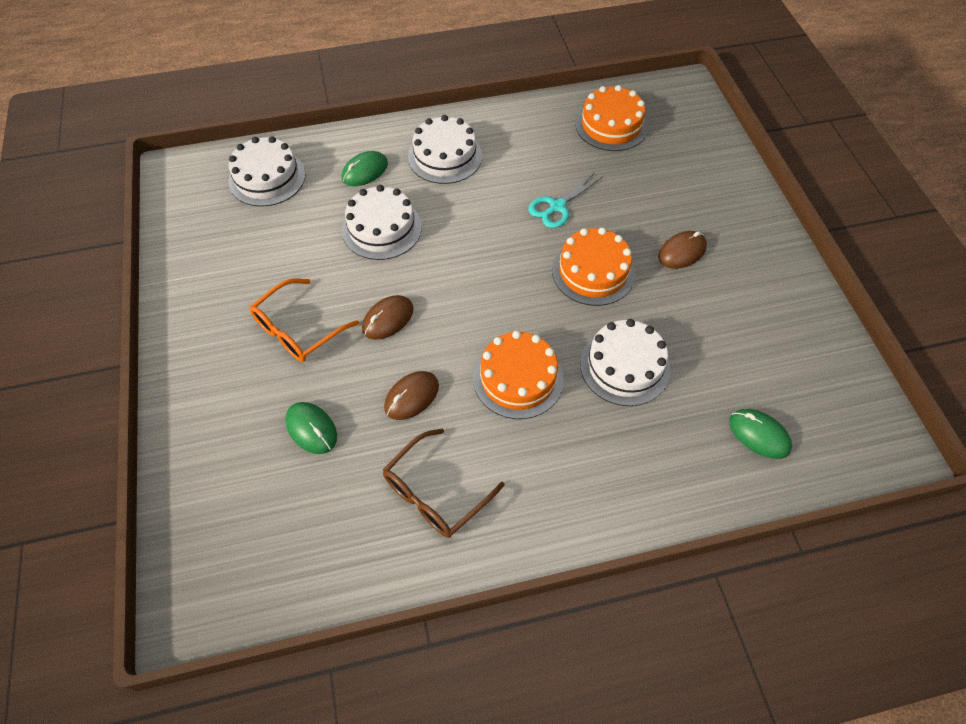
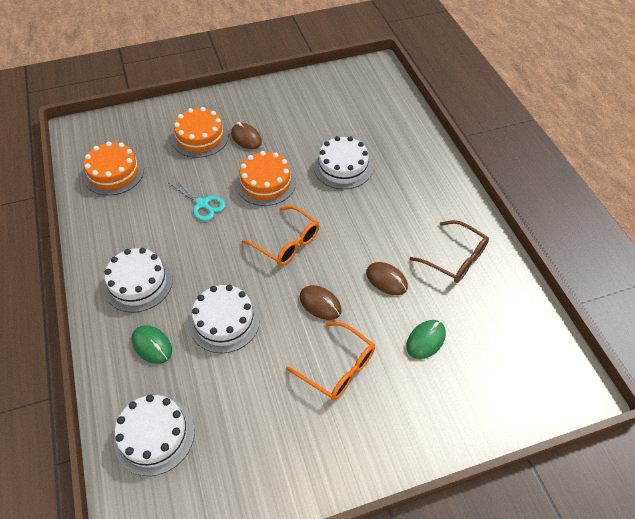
camera: 95 degrees left, 5 degrees down
(486, 290) = (287, 243): none -> orange glasses
(518, 378) = (361, 220): orange cake -> orange cake (200, 137)
(759, 435) = (380, 112): green mouse -> none

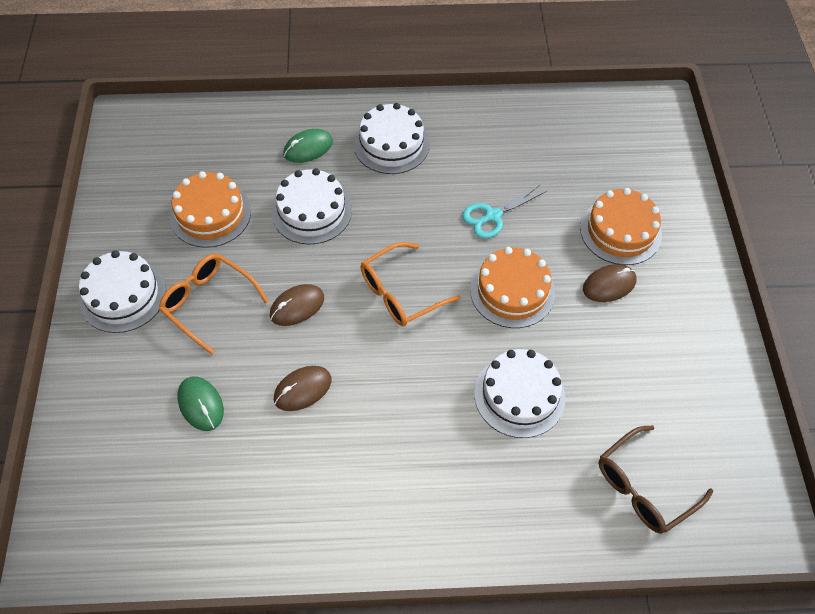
camera: 105 degrees right, 5 degrees up
(114, 173) = (570, 136): orange cake -> orange cake (210, 214)
(154, 435) = (211, 140): white cake -> white cake (123, 295)
(338, 368) = (208, 303): orange glasses -> orange glasses turned 75 degrees clockwise
(455, 259) = (303, 489): brown glasses -> brown glasses (643, 487)

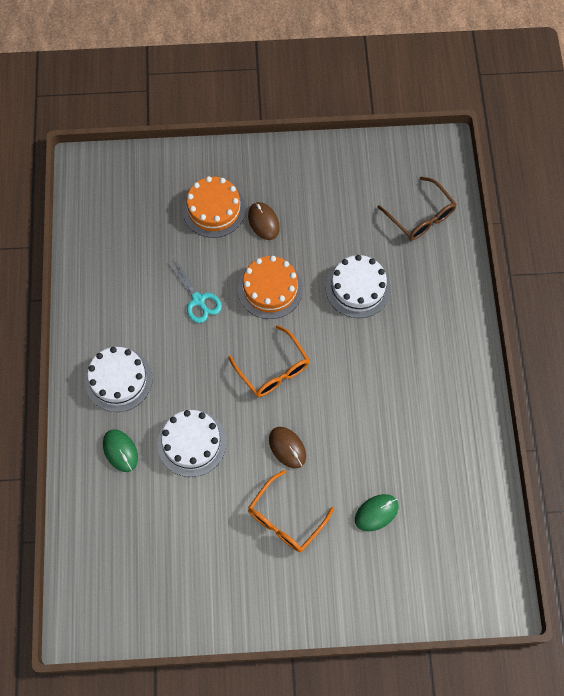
camera: 90 degrees left, 10 degrees up
(123, 295) = (279, 592): white cake -> none
(210, 214) = (194, 529): orange cake -> none
(302, 389) = (360, 438): brown mouse -> none

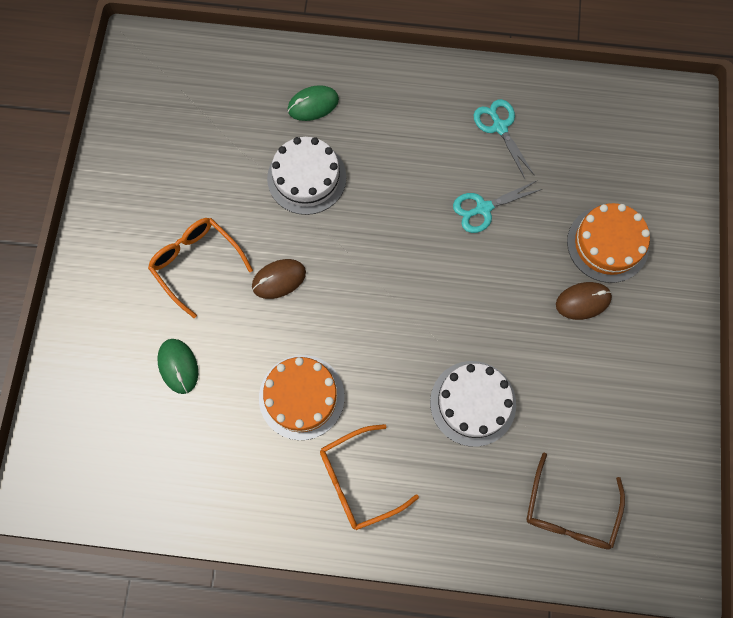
camera: 100 degrees right, 5 degrees up
(118, 380) = (397, 112): white cake -> none
(123, 297) = (499, 127): none -> turquoise scissors
(270, 289) = (487, 294): orange cake -> orange cake (301, 397)
(273, 369) = (379, 280): orange glasses -> orange glasses (358, 480)
(421, 216) = (569, 512): brown glasses -> brown glasses turned 45 degrees counterclockwise

